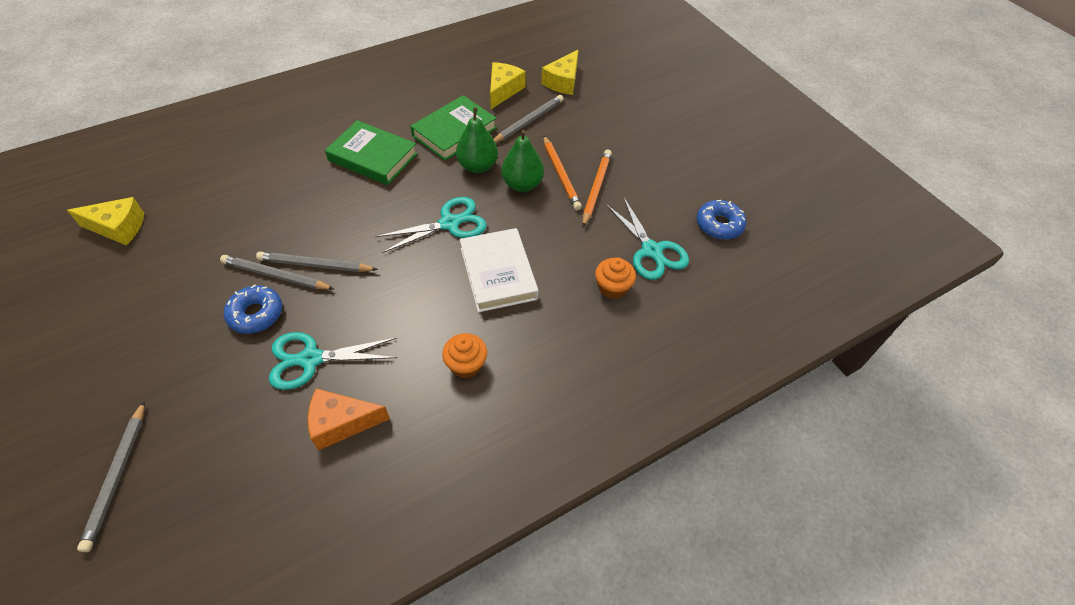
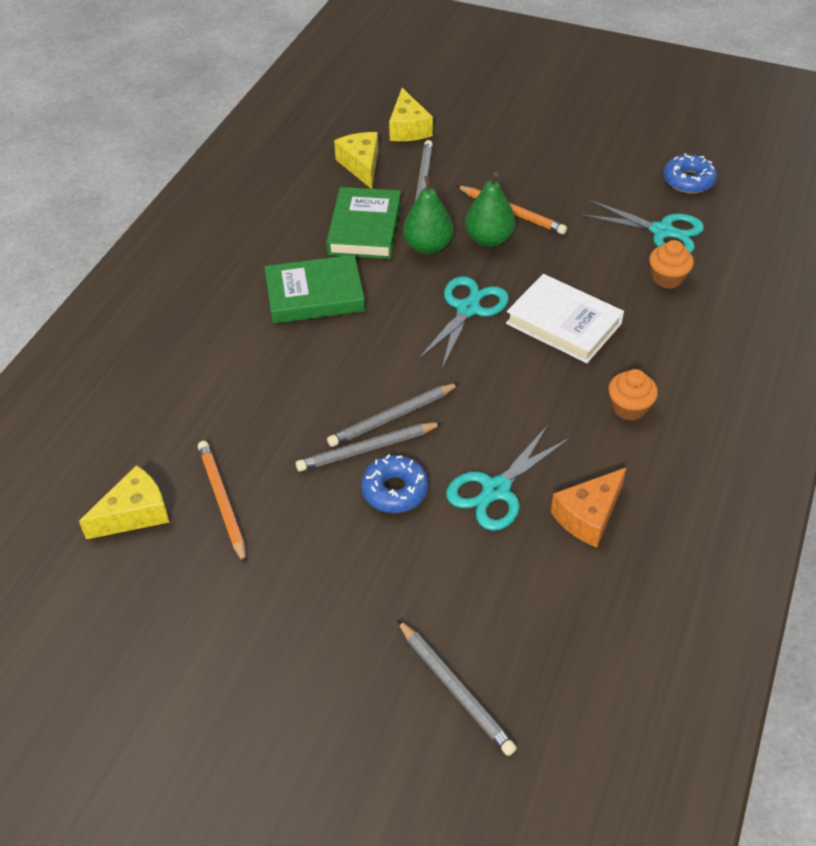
camera: 35 degrees left, 5 degrees down
(596, 188) = (556, 207): orange pencil -> orange pencil (222, 501)

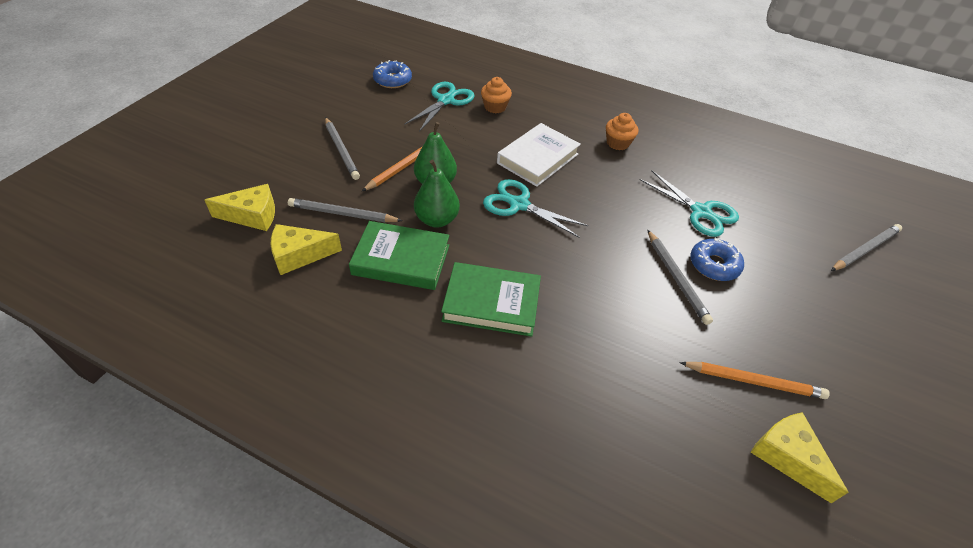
camera: 90 degrees left, 0 degrees up
(222, 501) = (754, 381): orange pencil -> orange pencil turned 150 degrees counterclockwise
(315, 295) = (491, 303): green book -> green book turned 75 degrees counterclockwise
(392, 417) = (641, 260): grey pencil -> grey pencil (341, 150)
(588, 516) = (712, 174): orange cheese -> none

